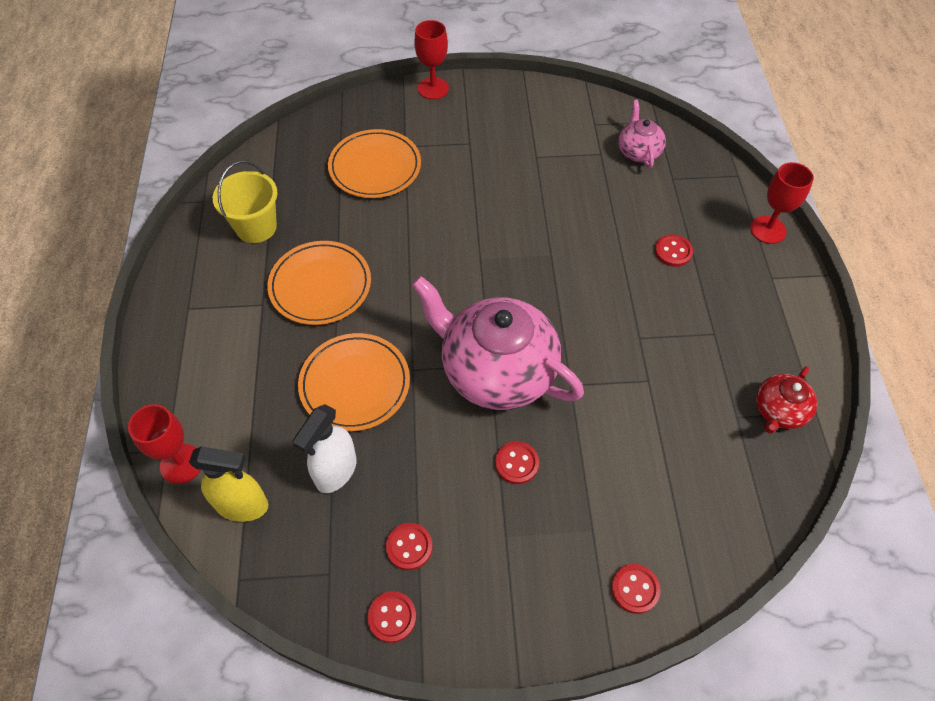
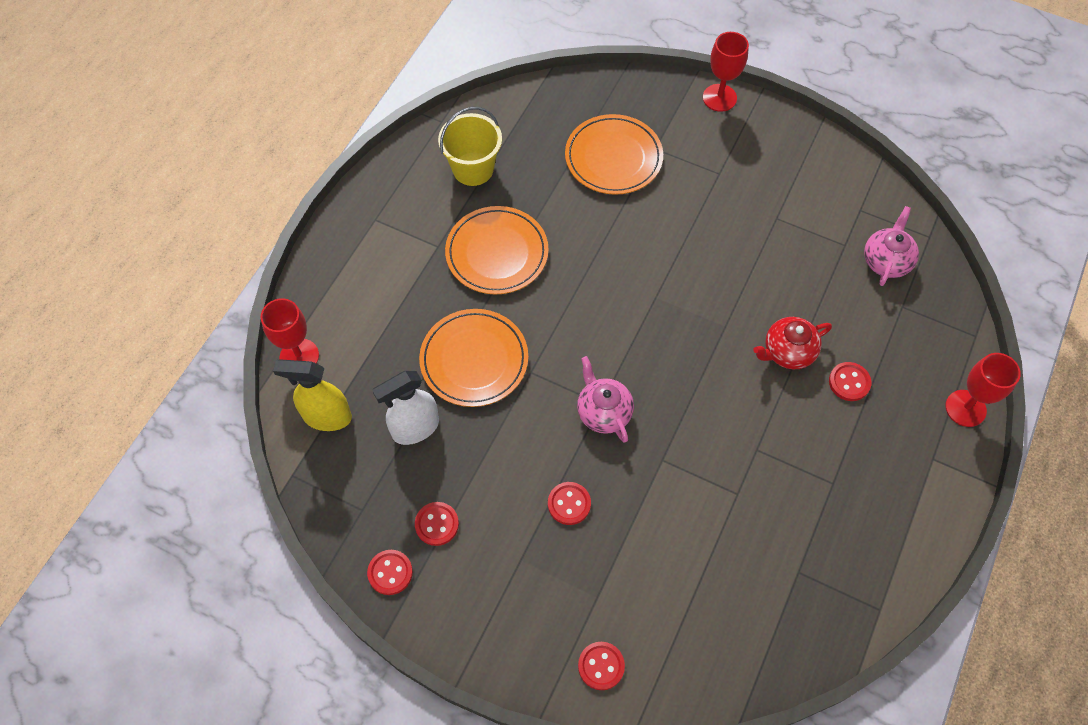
camera: 30 degrees right, 5 degrees up
(242, 505) = (327, 417): yellow spray bottle -> yellow spray bottle turned 150 degrees clockwise
(496, 371) = (603, 412): pink teapot -> pink teapot, size x0.48
(778, 411) = (843, 589): red teapot -> red teapot (787, 352)

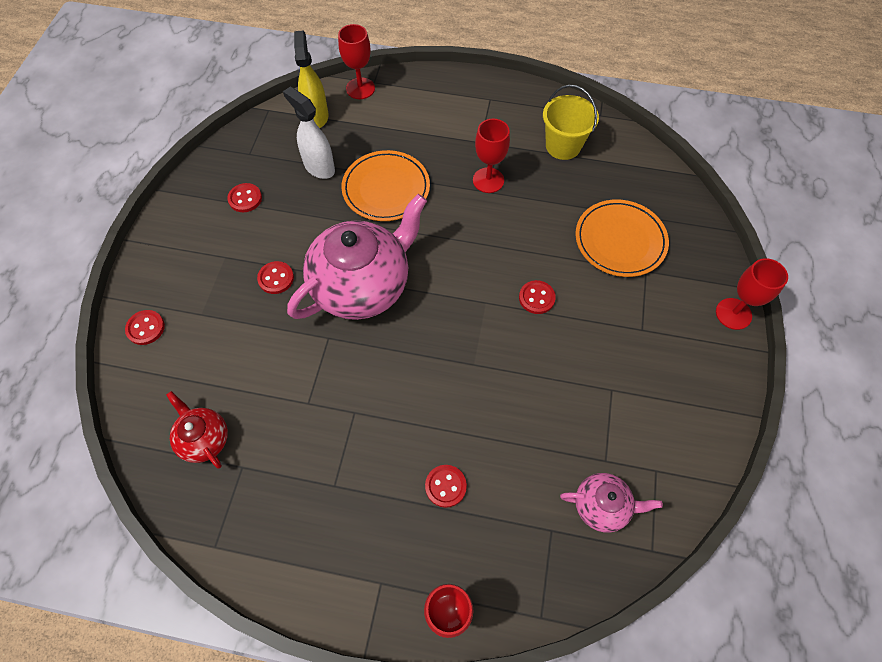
camera: 75 degrees right, 0 degrees up
(390, 573) = (204, 181): red button -> red button (536, 298)
(497, 253) = (488, 180): orange plate -> red goblet
(603, 412) = (362, 285): pink teapot -> pink teapot, size x2.07
(787, 352) = (463, 423): red teapot -> red teapot (204, 439)

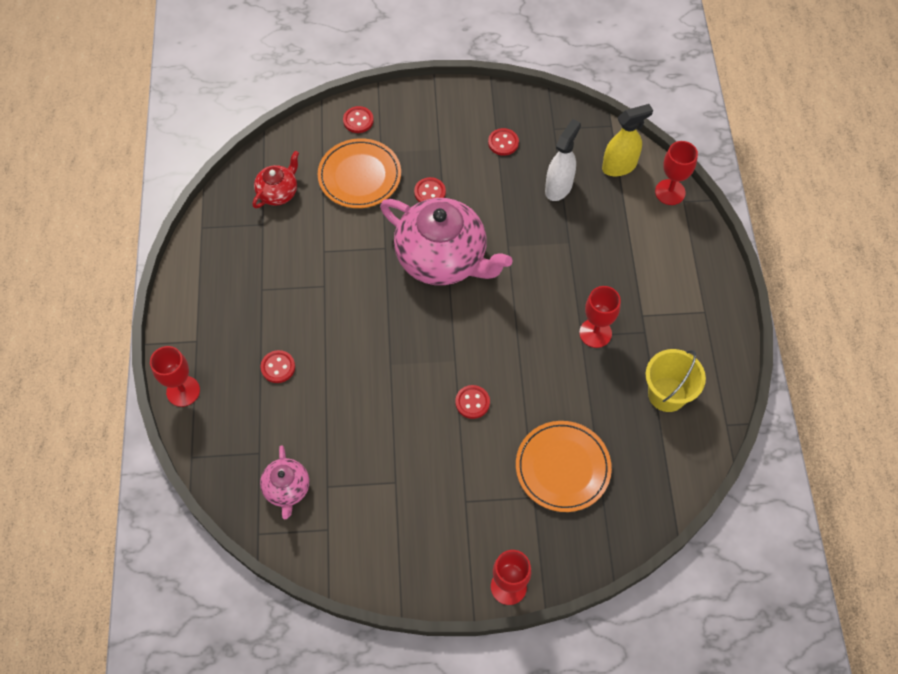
camera: 75 degrees right, 0 degrees up
(386, 188) = (553, 248): orange plate -> orange plate (359, 176)

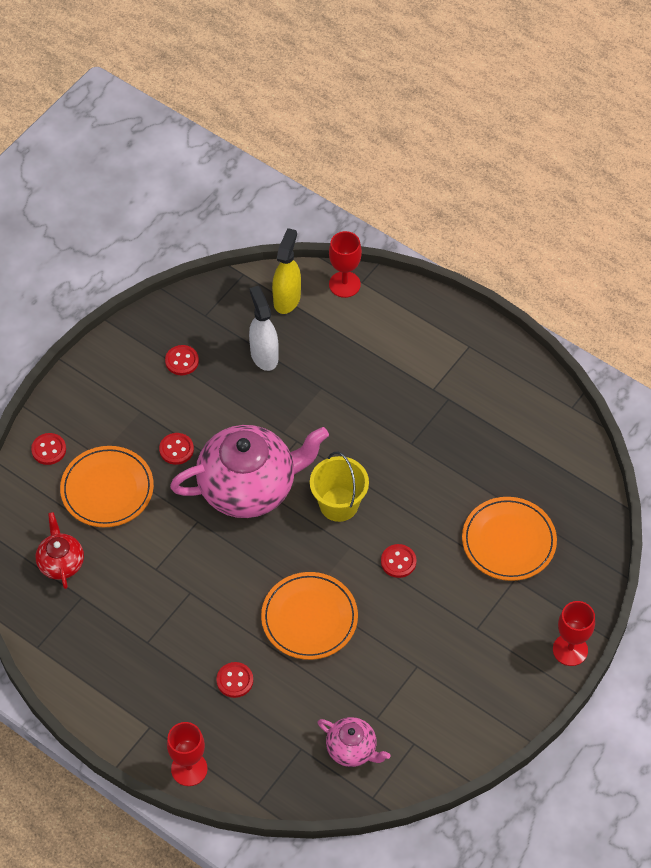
camera: 50 degrees left, 5 degrees down
(371, 378) = (309, 618): none -> orange plate
(595, 333) = (418, 432): red goblet -> none
(667, 394) = (512, 425): yellow bucket -> yellow bucket (339, 504)

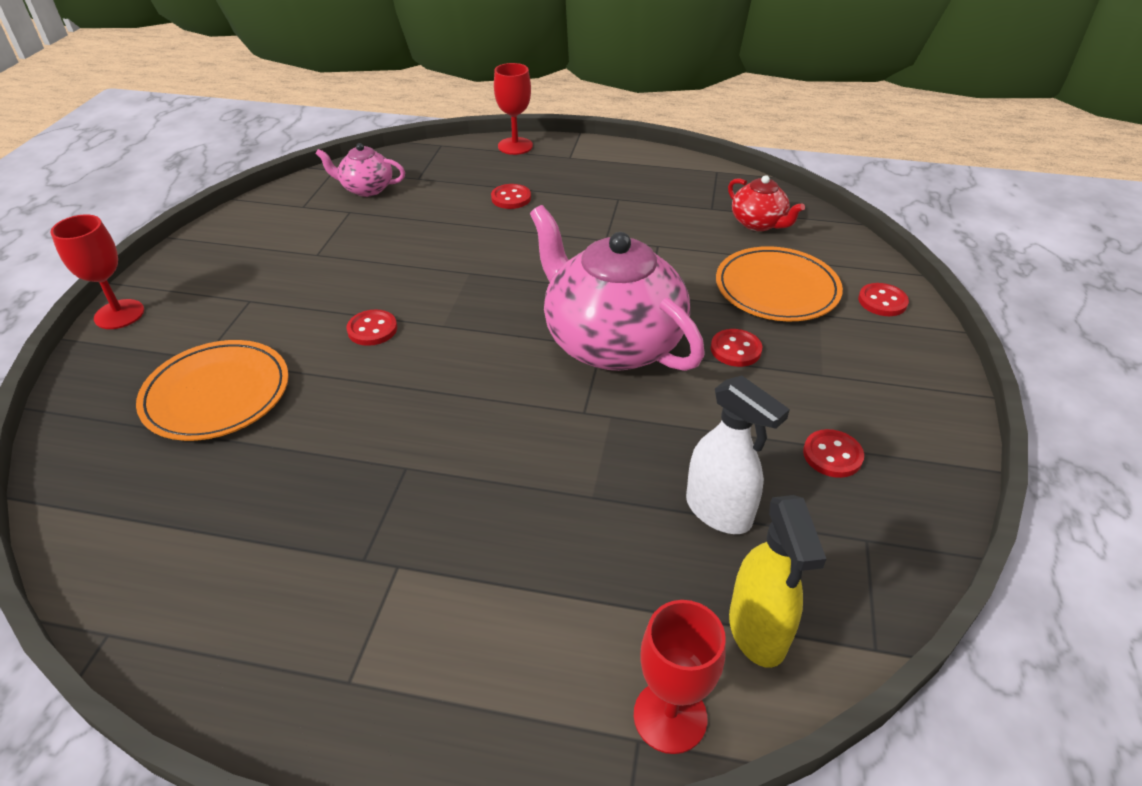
camera: 155 degrees right, 15 degrees down
(249, 487) = (611, 342): pink teapot -> pink teapot turned 90 degrees clockwise
(309, 618) = (459, 256): orange plate -> none
(339, 504) = (480, 361): yellow bucket -> none

